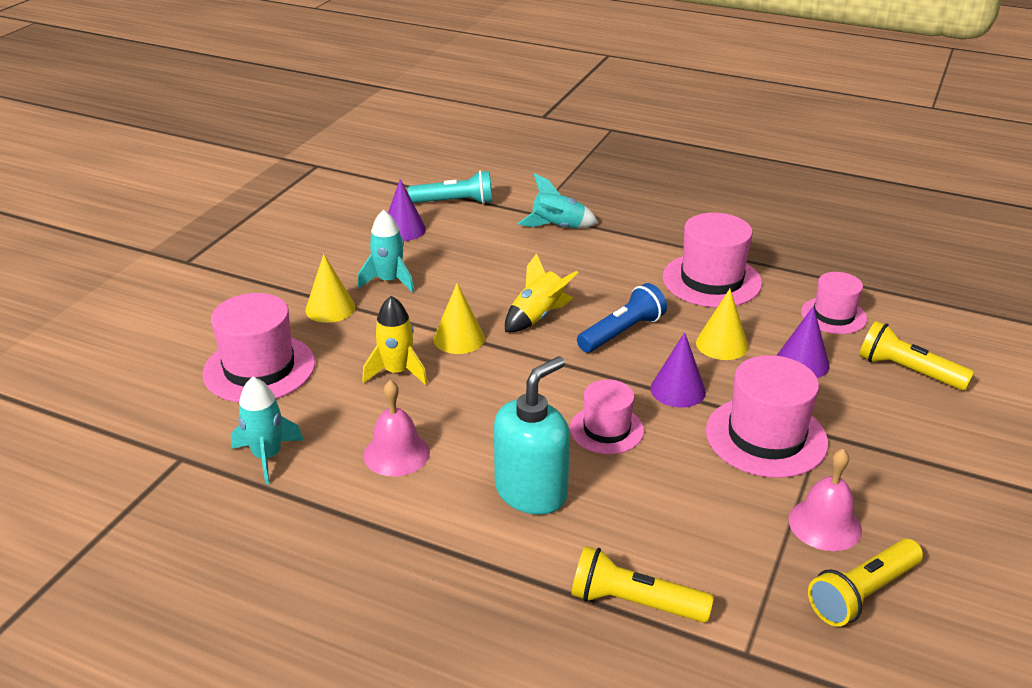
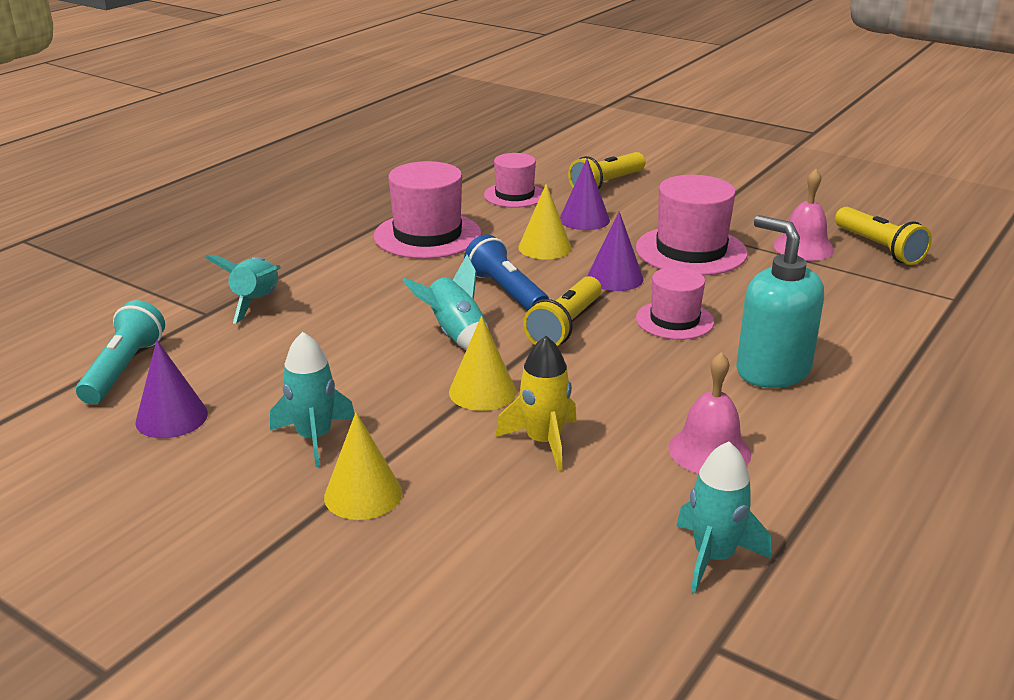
camera: 80 degrees left, 5 degrees down
(259, 368) = (502, 567): pink hat -> none
(537, 317) = (456, 336): yellow rocket -> turquoise rocket
(634, 602) = (914, 336): yellow flashlight -> yellow flashlight (565, 326)

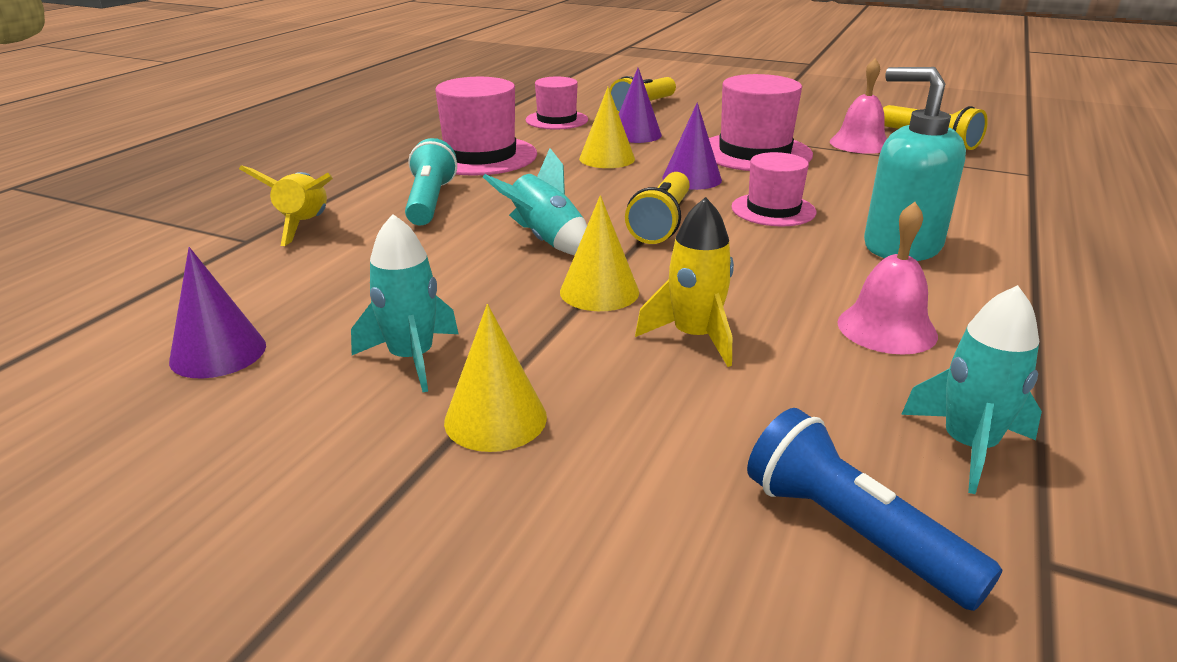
camera: 10 degrees left, 0 degrees up
(124, 369) = (147, 304): turquoise flashlight -> turquoise flashlight (430, 201)
(256, 302) = (304, 226): turquoise rocket -> yellow rocket
(506, 292) = (584, 198): blue flashlight -> blue flashlight (853, 532)

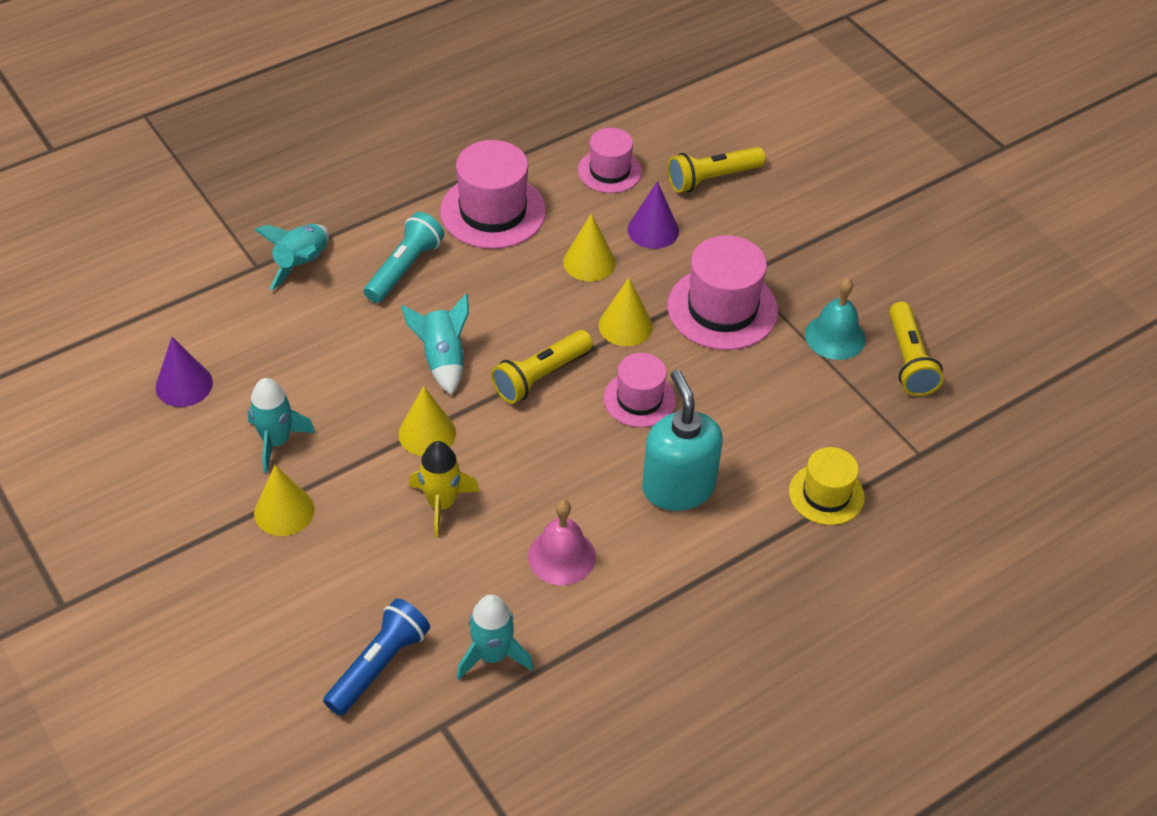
camera: 30 degrees right, 20 degrees up
(304, 226) = (302, 264): yellow rocket -> turquoise rocket
(692, 178) = (625, 325): purple cone -> yellow cone
(853, 532) = (379, 665): blue flashlight -> blue flashlight turned 45 degrees clockwise
(860, 144) = (835, 336): pink bell -> turquoise bell
(1017, 212) = (826, 494): none -> yellow hat

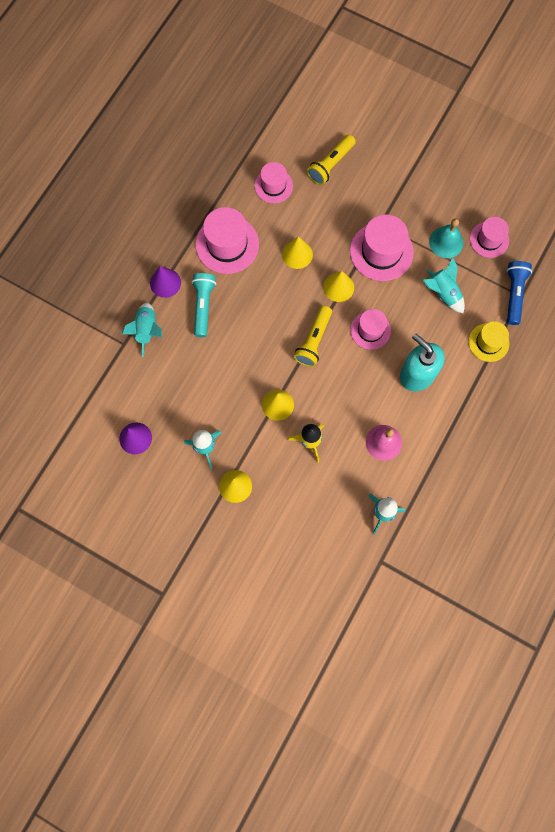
camera: 25 degrees left, 25 degrees up
(379, 665) = (333, 546): blue flashlight -> blue flashlight (514, 294)
(442, 359) = (258, 355): turquoise rocket -> turquoise rocket (443, 293)
(653, 230) = (318, 216): purple cone -> purple cone (165, 283)
(909, 360) = (489, 239): yellow flashlight -> pink hat

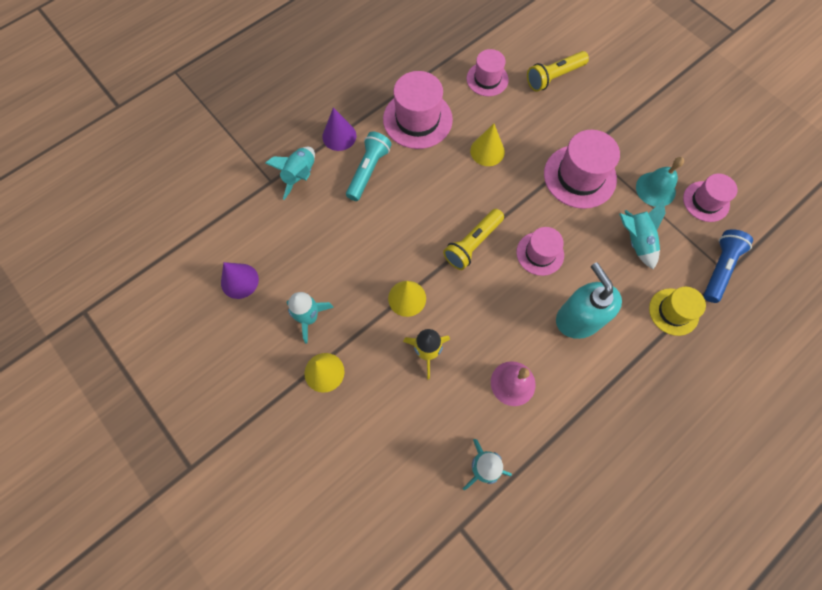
camera: 20 degrees right, 5 degrees down
(338, 287) = (520, 197): yellow cone -> none

